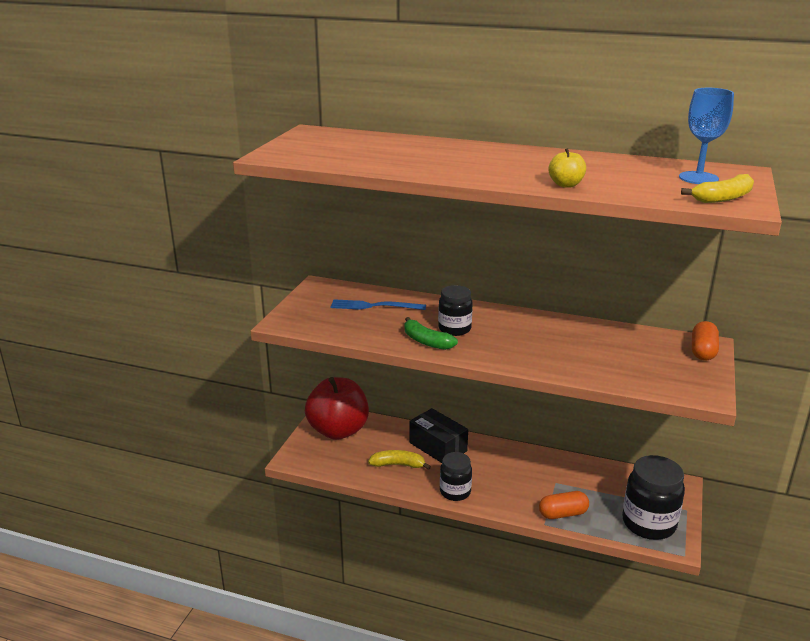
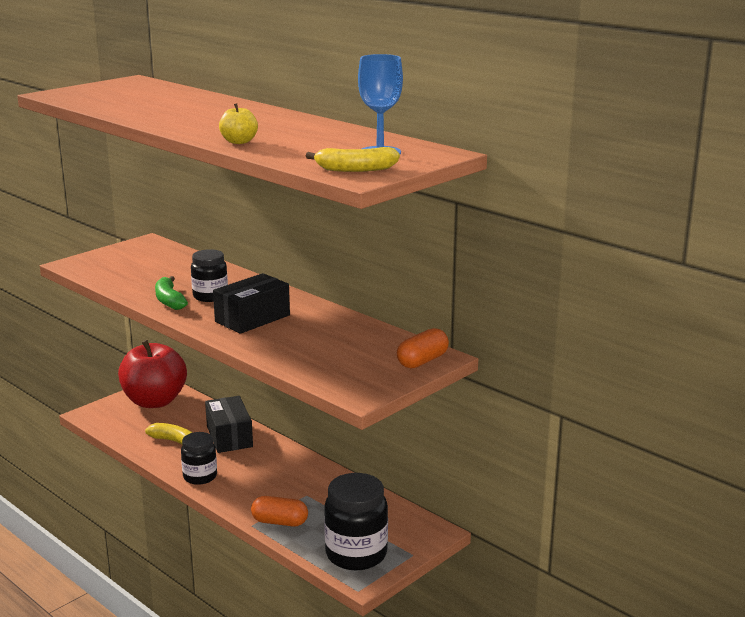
camera: 25 degrees right, 5 degrees down
(374, 306) = (168, 266): blue fork -> none
(521, 343) = (252, 318): none -> black box

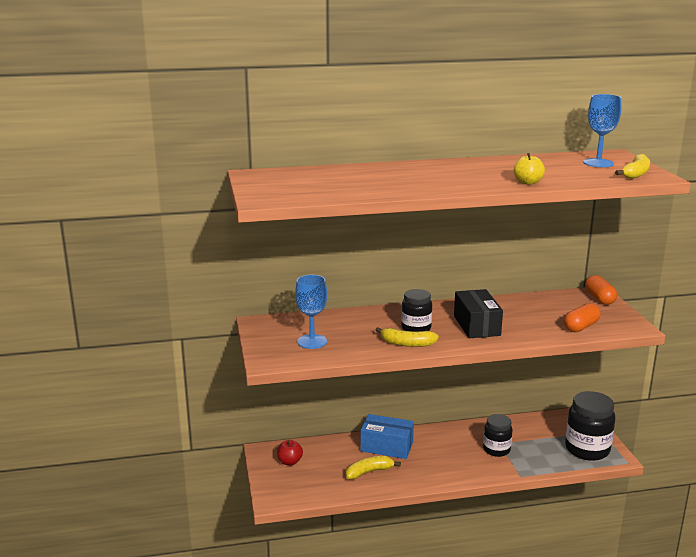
camera: 55 degrees left, 0 degrees up
(130, 267) = (312, 341): none -> blue goblet
(154, 401) = (290, 462): red apple -> red apple, size x0.41
(169, 300) = (407, 343): green banana -> yellow banana
(200, 476) = (434, 477): black jar -> black jar (496, 450)
(229, 436) = (386, 447): black box -> blue box
(280, 522) = (526, 464): orange capsule -> orange capsule (581, 327)

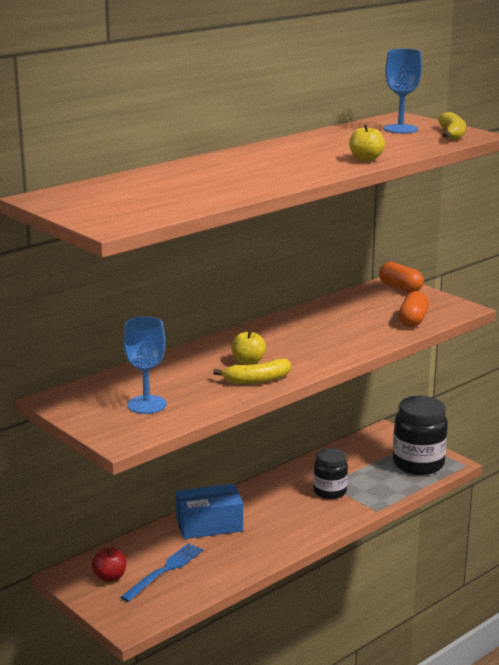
camera: 30 degrees left, 0 degrees up
(328, 470) = (165, 571): none -> blue fork
(369, 472) = (214, 558): yellow banana -> none
(416, 328) = (248, 362): black jar -> yellow apple
(476, 325) = (309, 343): black box -> none

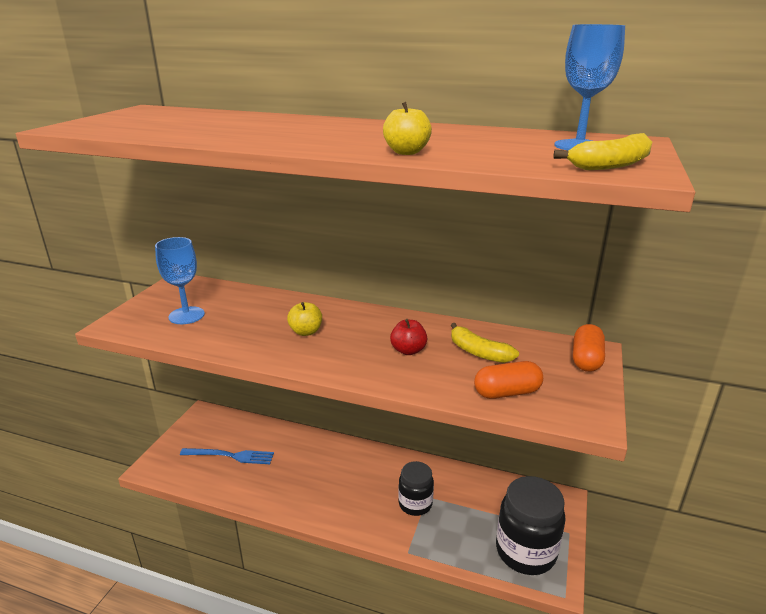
camera: 60 degrees right, 5 degrees up
(110, 577) = (209, 433): red apple -> red apple (408, 350)
(209, 525) = (309, 452): blue box -> none
(257, 380) = (268, 347): yellow banana -> yellow banana (478, 352)

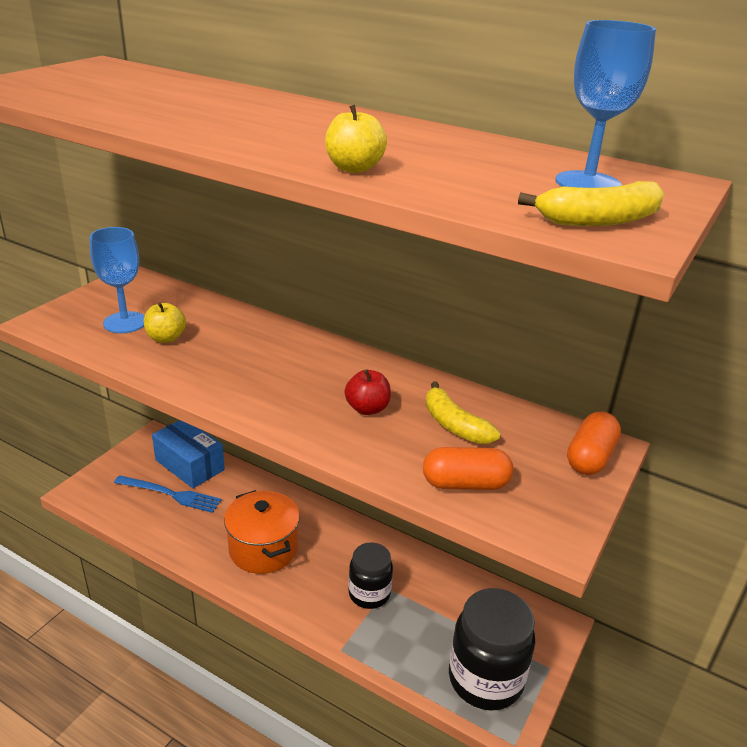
camera: 10 degrees right, 5 degrees up
(239, 430) = (190, 465): none -> blue box
(306, 332) = (254, 365): yellow apple -> yellow apple (166, 338)
(320, 485) = (263, 549): none -> orange pot

